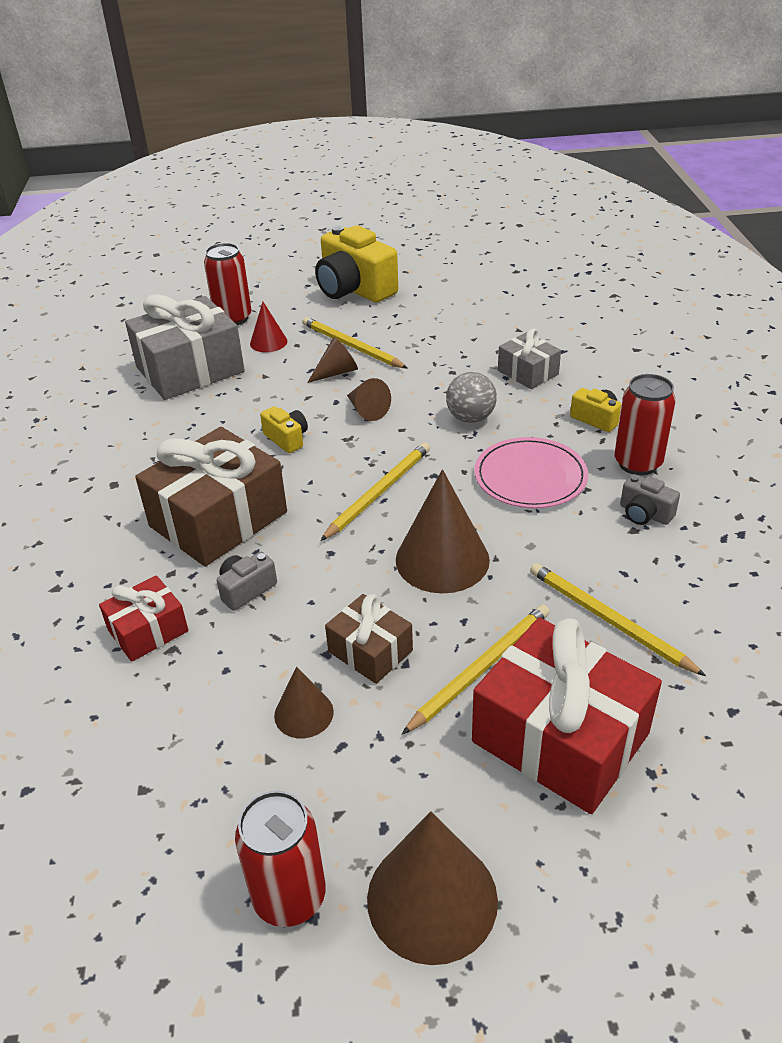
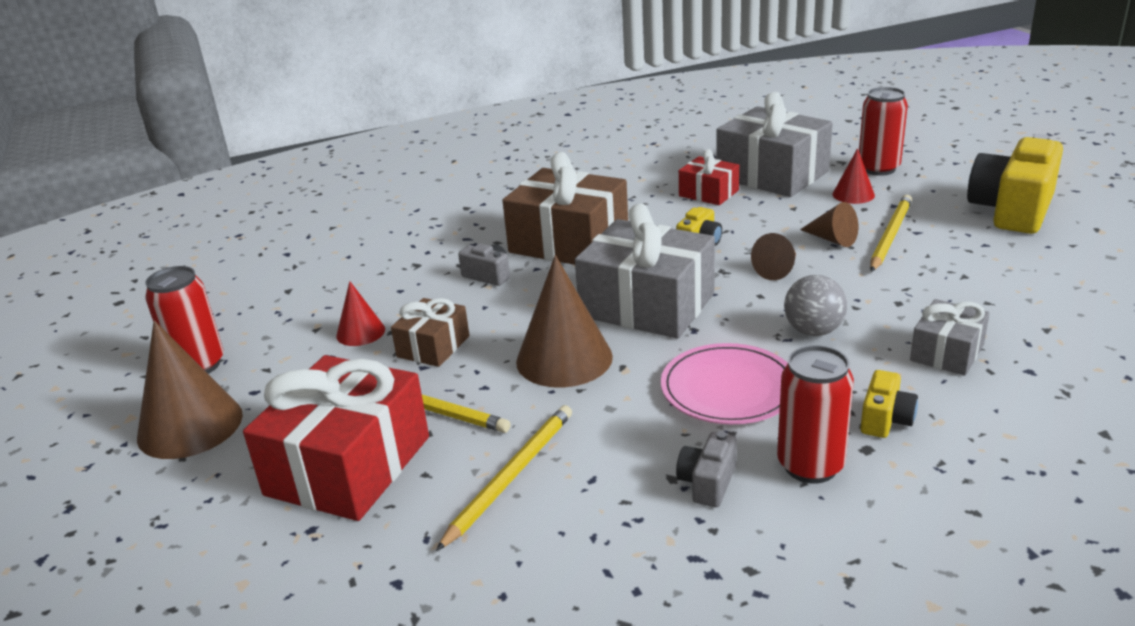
camera: 75 degrees right, 10 degrees down
(148, 630) = (432, 251): red gift -> red gift (708, 193)
(304, 713) = (360, 332): brown cone -> red cone
(379, 492) = (647, 305): yellow pencil -> grey gift

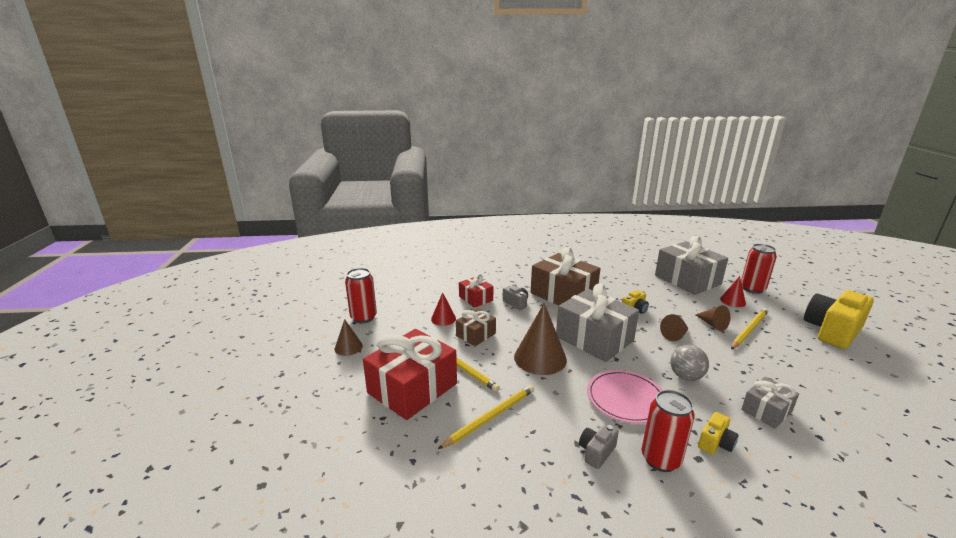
camera: 15 degrees right, 5 degrees down
(190, 426) = (348, 347): brown cone -> brown cone, size x0.54
(708, 193) = (648, 283): red gift -> red gift (476, 298)

